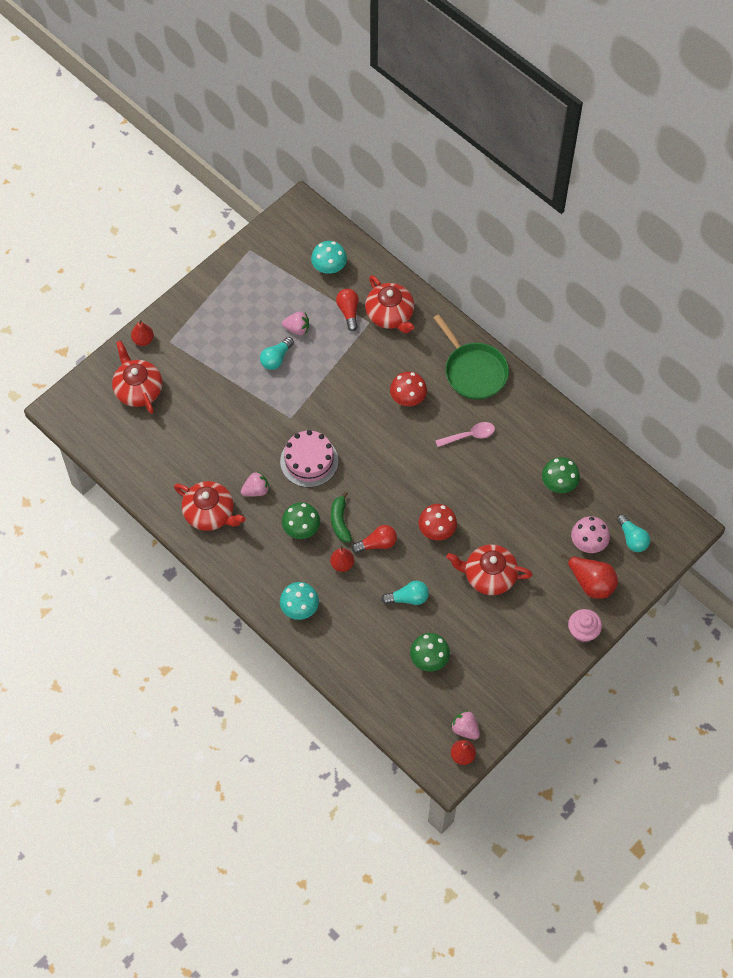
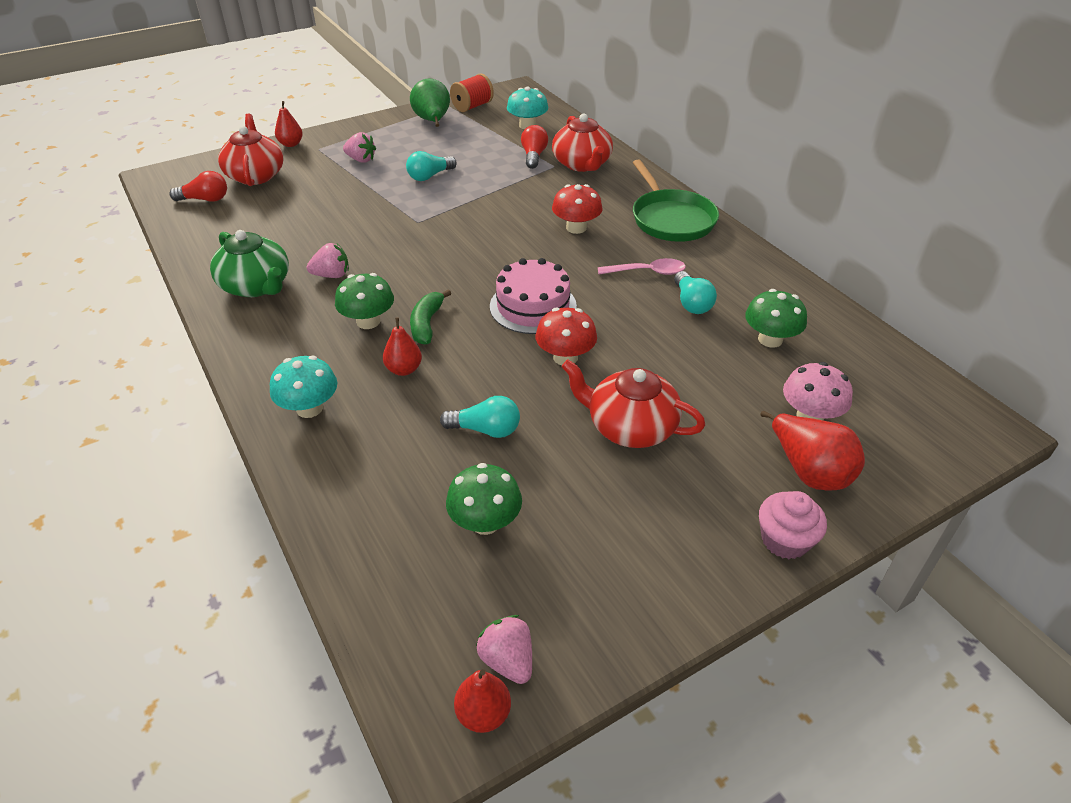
camera: 15 degrees right, 20 degrees down
(210, 513) = (256, 286): red teapot -> green teapot
(246, 279) = (432, 121): none -> green pear
(271, 247) = (472, 106): none -> red spool
(297, 329) = (467, 159): pink strawberry -> pink strawberry (361, 160)
(309, 461) = (418, 261): pink cake -> pink cake (533, 306)
(377, 544) = (468, 357): red light bulb -> red light bulb (205, 199)
(632, 538) = (887, 424): turquoise light bulb -> turquoise light bulb (691, 303)

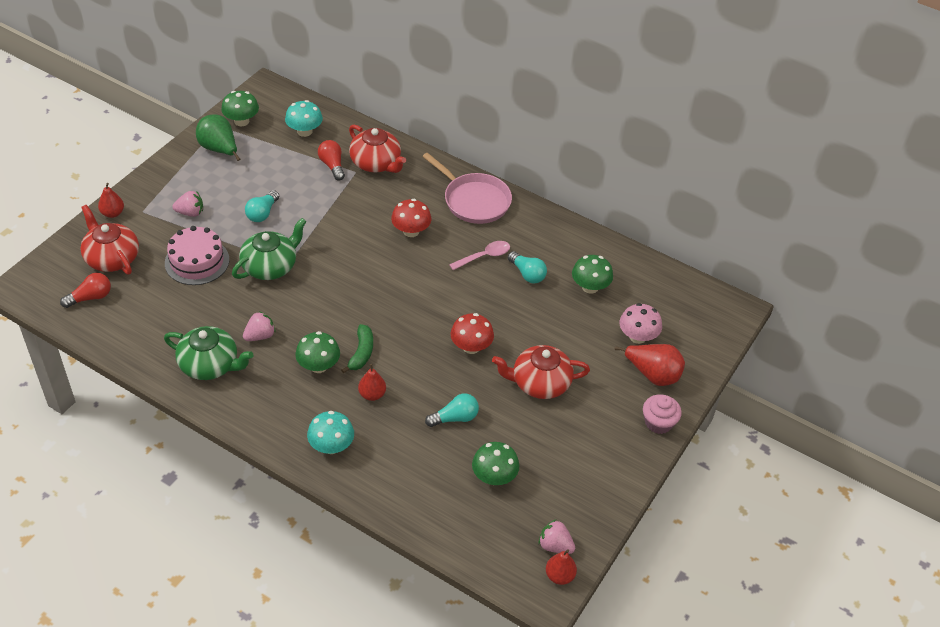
camera: 30 degrees left, 5 degrees up
(398, 219) = (270, 266): none -> green teapot
(427, 324) = (361, 353): green banana -> green banana turned 150 degrees counterclockwise
(472, 106) = (241, 121): red spool -> green mushroom
(533, 306) = (424, 313): pink cake -> pink cake (197, 261)
(671, 219) = (474, 200): green pan -> pink pan

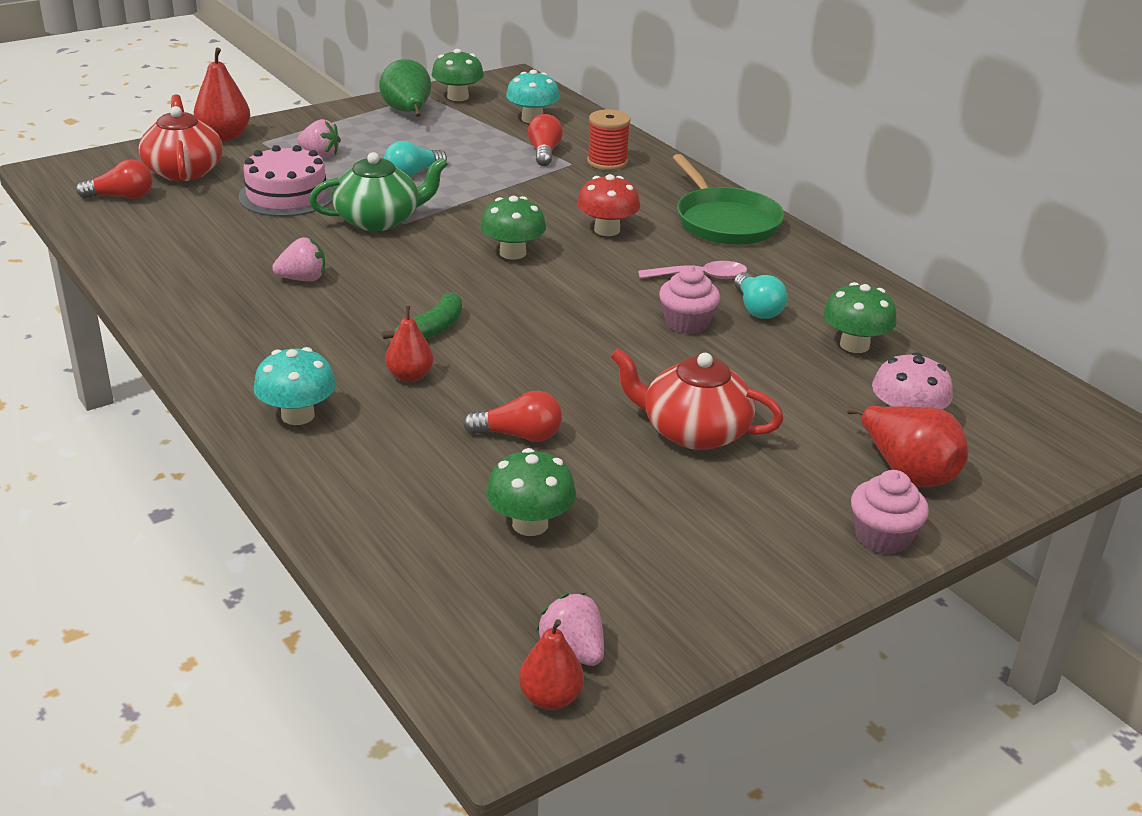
camera: 25 degrees right, 15 degrees down
(113, 213) = (224, 136): red pear -> red pear, size x1.56
(210, 365) = (207, 290): green teapot -> none
(318, 366) = (357, 327): green mushroom -> green mushroom (512, 253)
(376, 163) = (607, 162): red teapot -> red spool
(455, 418) = (519, 435): turquoise light bulb -> red light bulb
(471, 347) = (608, 363): red mushroom -> none
(474, 200) = (725, 221): pink pan -> green pan
(496, 299) = (686, 323): none -> pink cupcake

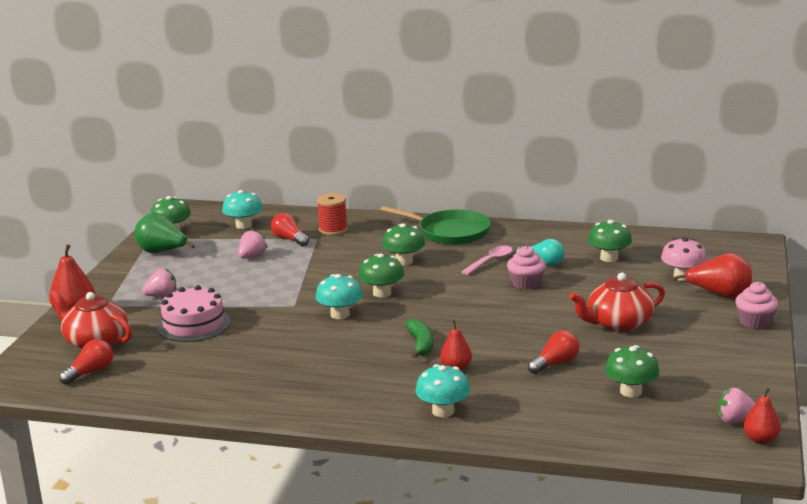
camera: 40 degrees left, 10 degrees down
(303, 279) = (303, 357): pink strawberry -> pink strawberry (252, 257)
(379, 220) = (276, 311): green teapot -> none
(413, 173) = (240, 281): turquoise light bulb -> none
(426, 254) = (340, 314): none -> turquoise mushroom
(607, 230) = (404, 261): red mushroom -> green mushroom

